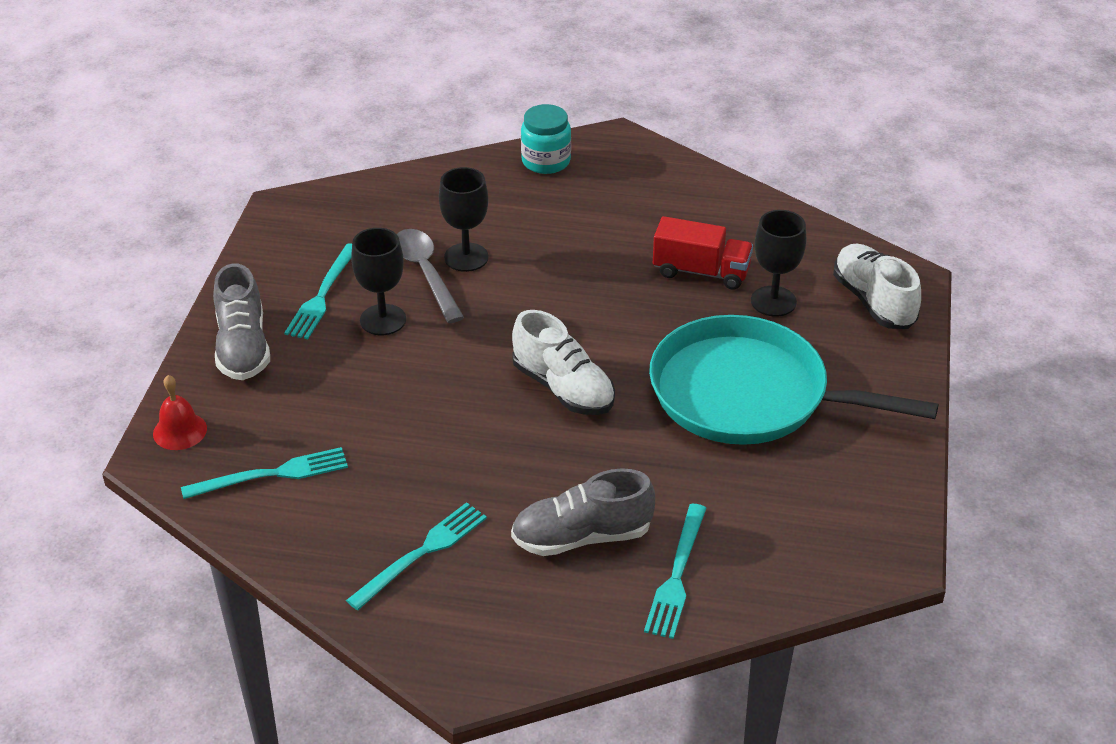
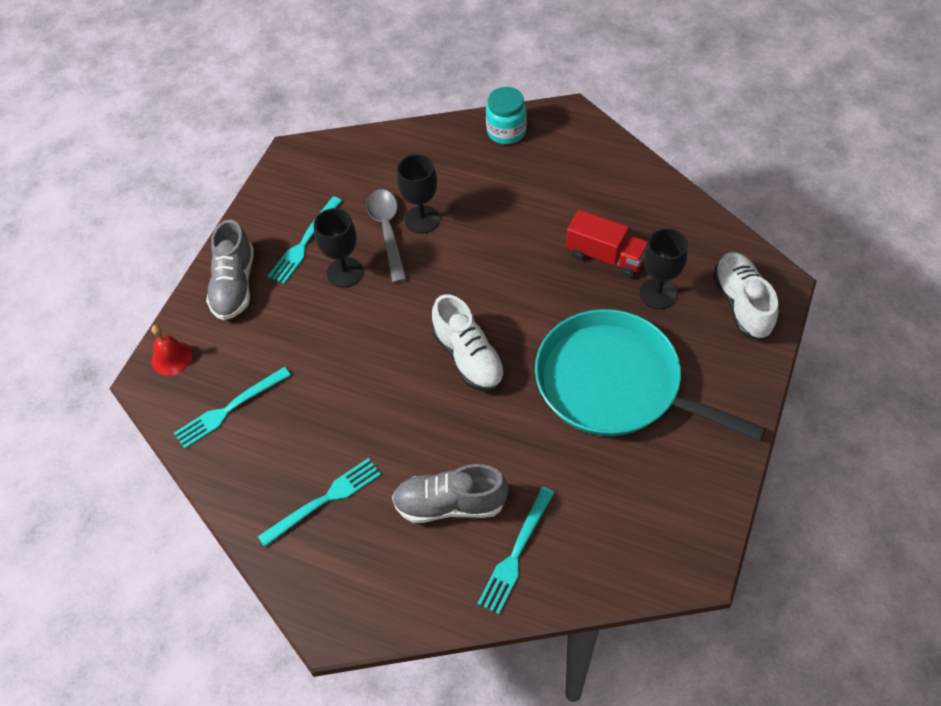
camera: 15 degrees right, 15 degrees up
(271, 475) = (229, 409): turquoise fork -> turquoise fork turned 150 degrees clockwise

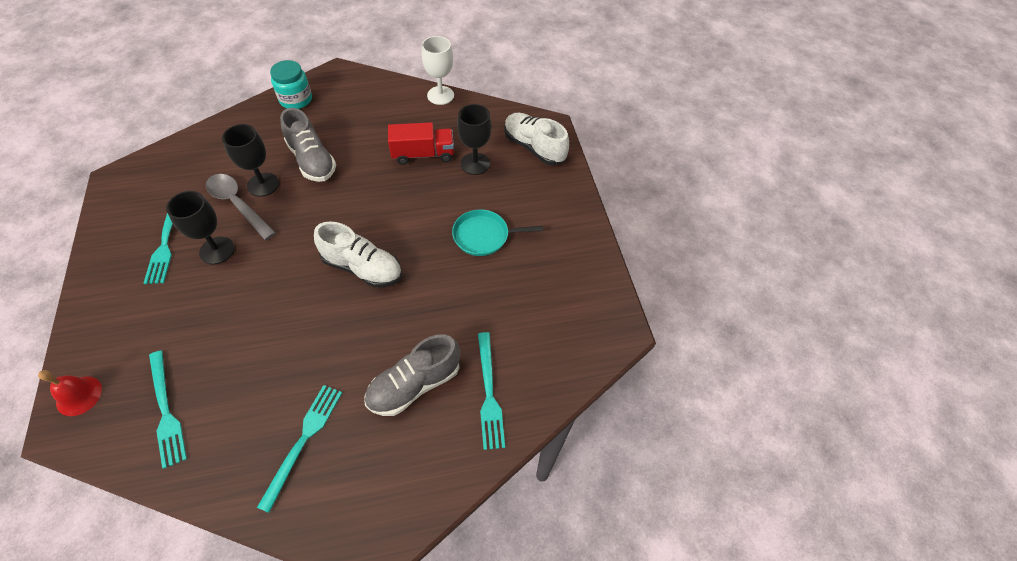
camera: 40 degrees left, 0 degrees up
(229, 409) = (166, 411): turquoise fork -> turquoise fork turned 45 degrees counterclockwise
(234, 285) = (113, 305): grey shoe -> grey shoe (312, 160)
(615, 384) = (484, 236): turquoise pan -> turquoise pan, size x0.48
(670, 190) = (440, 95): none -> white goblet

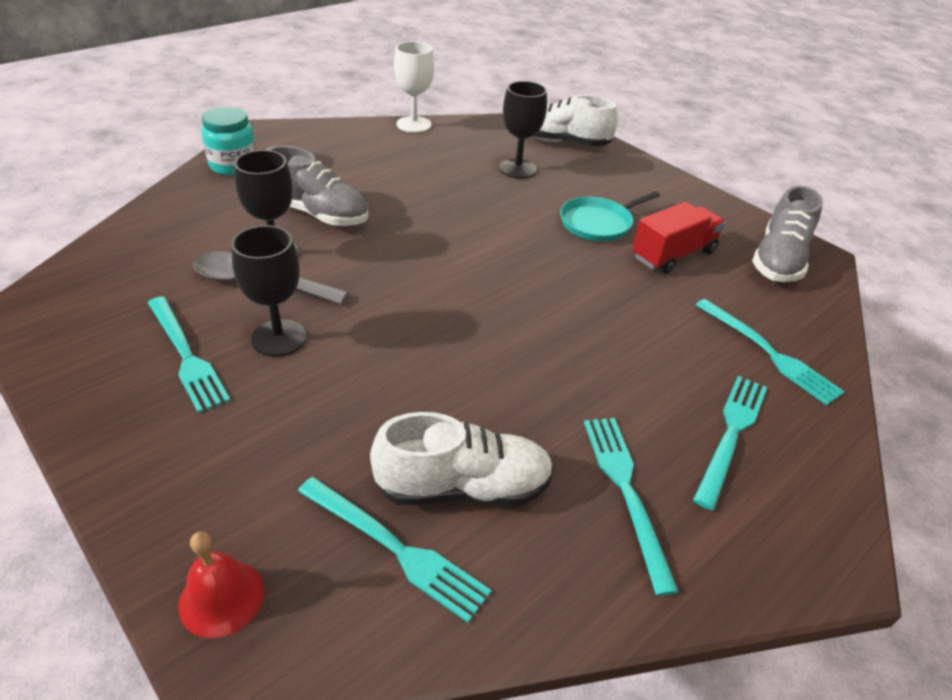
camera: 30 degrees left, 15 degrees down
(362, 268) = (497, 292): white shoe -> white shoe (463, 487)
(400, 438) = (731, 434): none -> turquoise fork
(414, 384) = (685, 377): grey shoe -> grey shoe (778, 260)
(423, 154) = (451, 175): red truck -> red truck (673, 255)

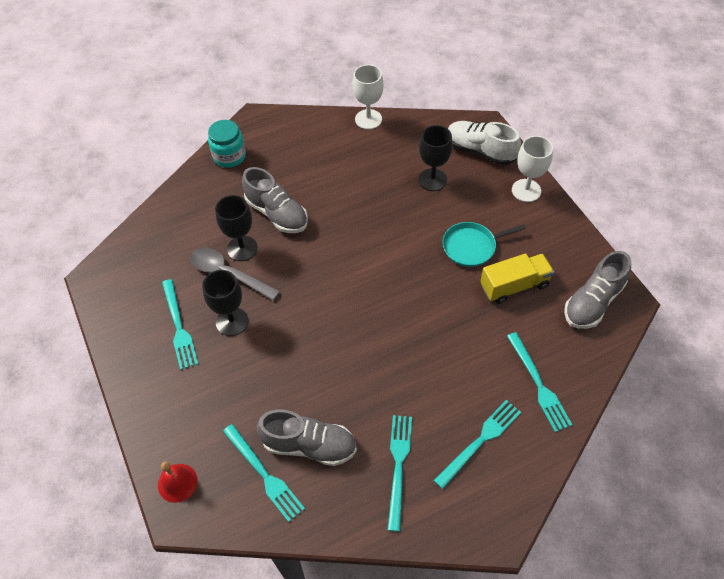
camera: 20 degrees right, 15 degrees up
(463, 487) = (309, 445): white shoe -> grey shoe
(635, 170) = (526, 190): none -> white goblet
(673, 255) = (514, 286): red truck -> yellow truck

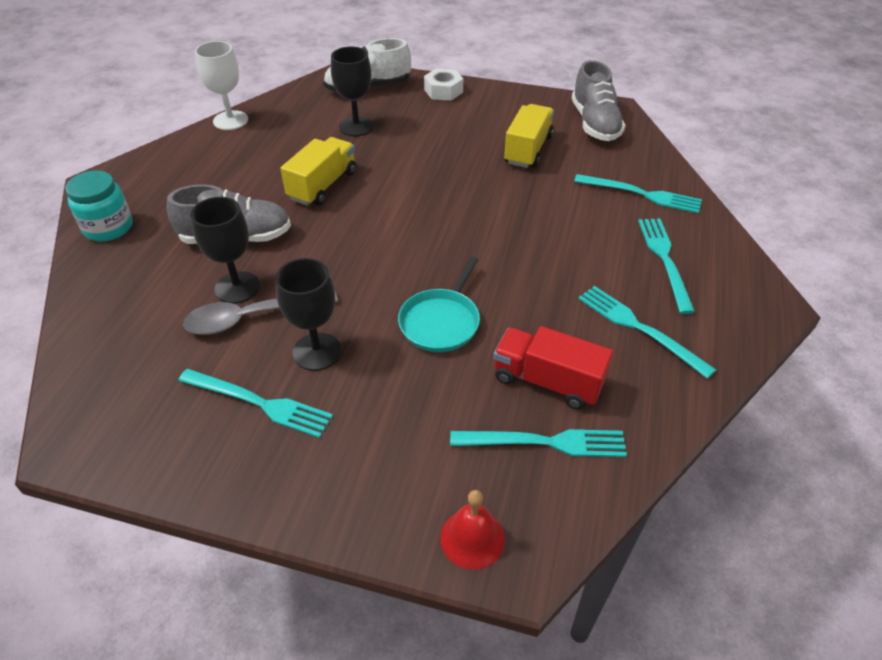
camera: 50 degrees left, 10 degrees down
(309, 445) = (547, 381): grey shoe -> red truck
(359, 212) = (323, 185): none -> yellow truck
(471, 246) = (457, 147): turquoise pan -> turquoise pan (441, 322)
(526, 190) = (443, 91): white goblet -> white nut

